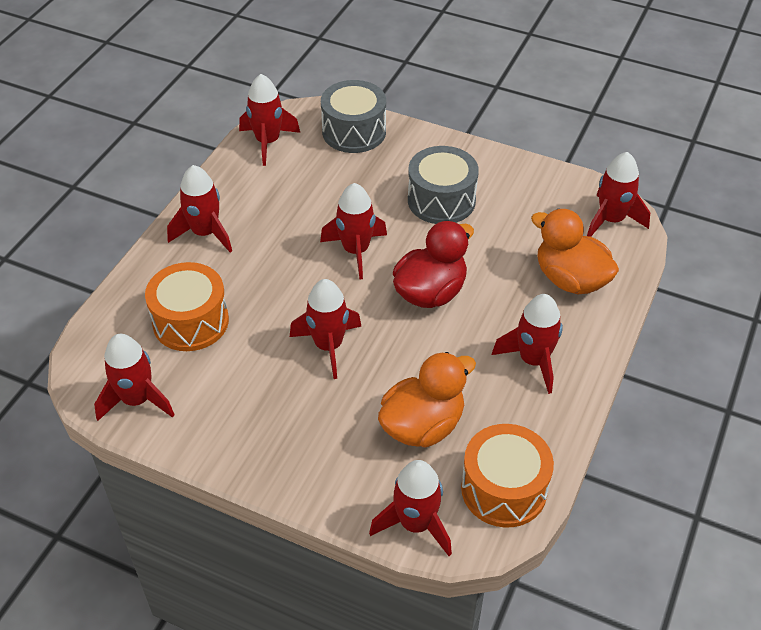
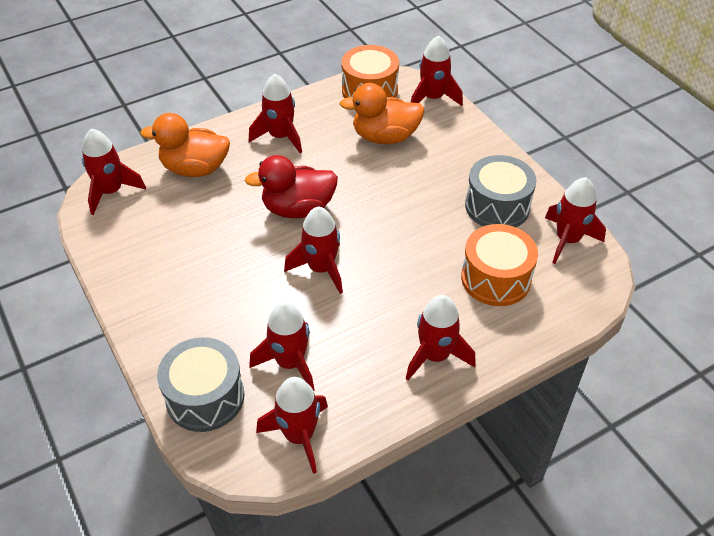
camera: 145 degrees left, 0 degrees up
(328, 346) = (404, 209): red rocket -> red rocket (290, 363)
(441, 200) = (209, 276): grey drum -> grey drum (497, 206)
(570, 279) = (195, 169): orange duck -> orange duck turned 105 degrees clockwise

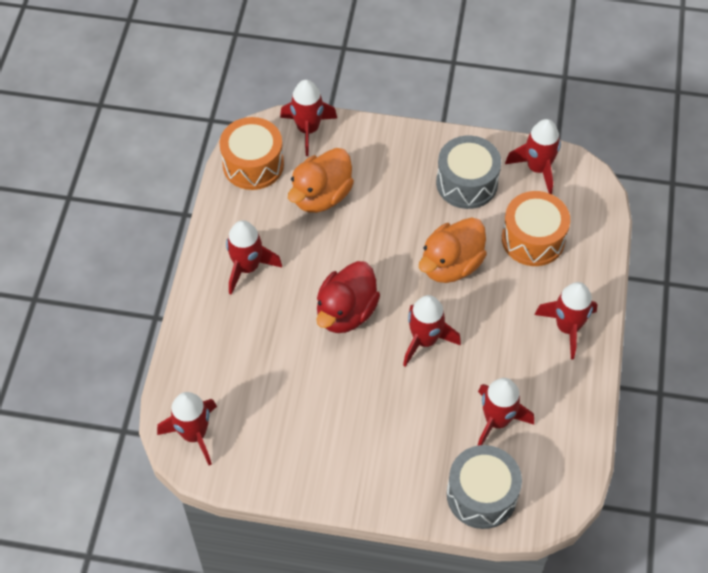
camera: 50 degrees left, 10 degrees up
(195, 169) = (226, 354): orange duck -> orange duck (451, 265)
(299, 436) = (564, 457): red rocket -> none

